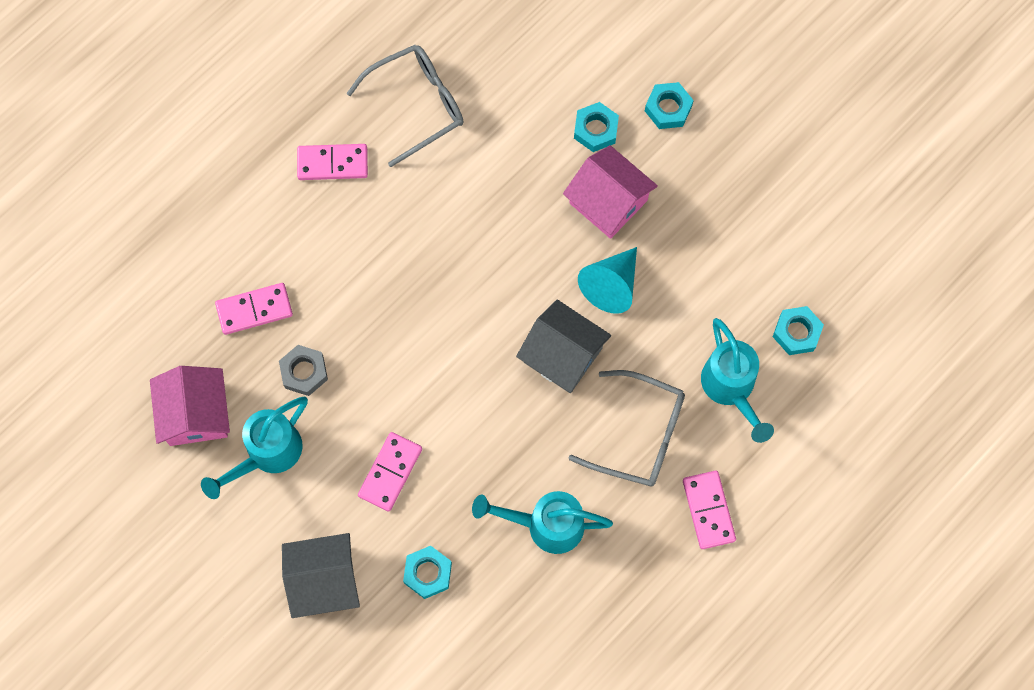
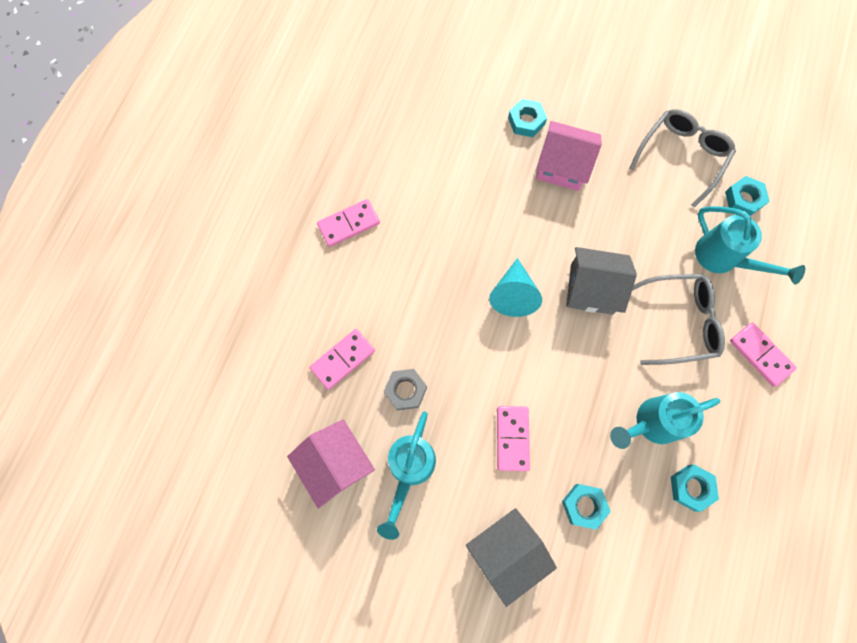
camera: 25 degrees left, 0 degrees up
(417, 105) = (390, 157): grey glasses -> grey glasses (682, 156)
(611, 285) = (597, 223): turquoise cone -> turquoise cone (513, 294)
(668, 108) = (567, 87): turquoise nut -> turquoise nut (691, 487)

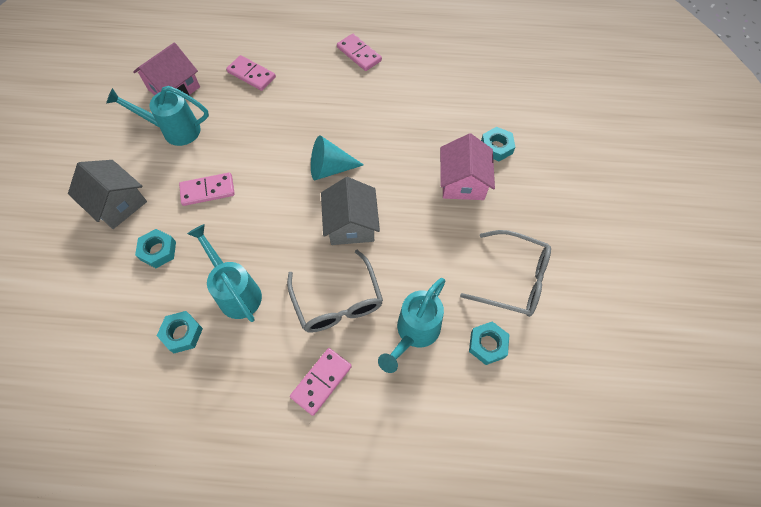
camera: 75 degrees right, 10 degrees down
(405, 390) = (235, 115): grey nut -> none

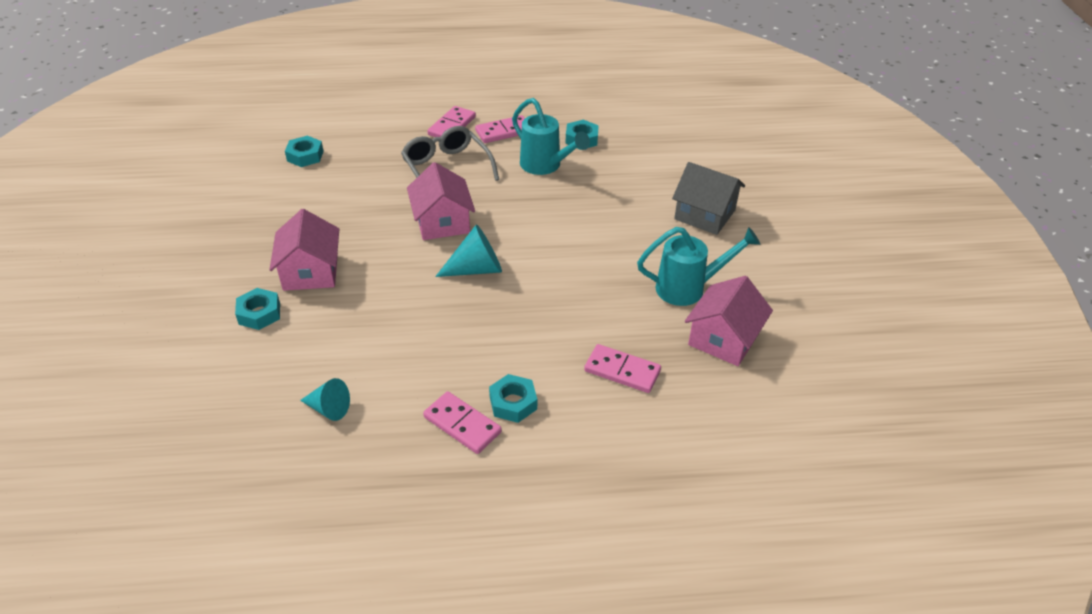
camera: 170 degrees right, 20 degrees down
(158, 251) = (636, 185): turquoise nut -> turquoise nut (513, 403)
(207, 190) = (613, 234): pink domino -> pink domino (503, 132)
(351, 224) = (442, 222): grey house -> pink house
(414, 333) = (373, 156): turquoise watering can -> none
(439, 72) = (329, 408): none -> turquoise cone
(513, 279) = (269, 198): grey glasses -> none

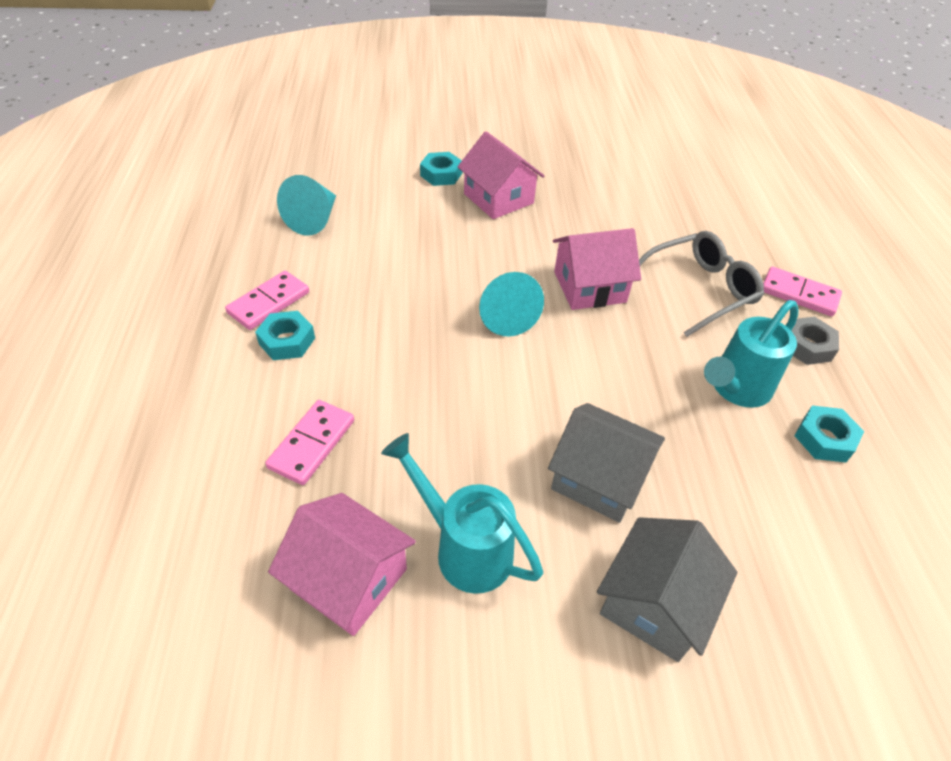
camera: 90 degrees right, 5 degrees up
(305, 156) = (691, 183): turquoise nut -> none
(310, 272) = (498, 198): pink house -> pink house turned 60 degrees clockwise
(329, 408) = (314, 219): turquoise cone -> turquoise cone, size x1.50
(503, 132) = (807, 346): pink domino -> grey nut
(626, 229) = (599, 478): none -> grey house
(689, 288) = (463, 547): turquoise watering can -> turquoise watering can turned 135 degrees clockwise

